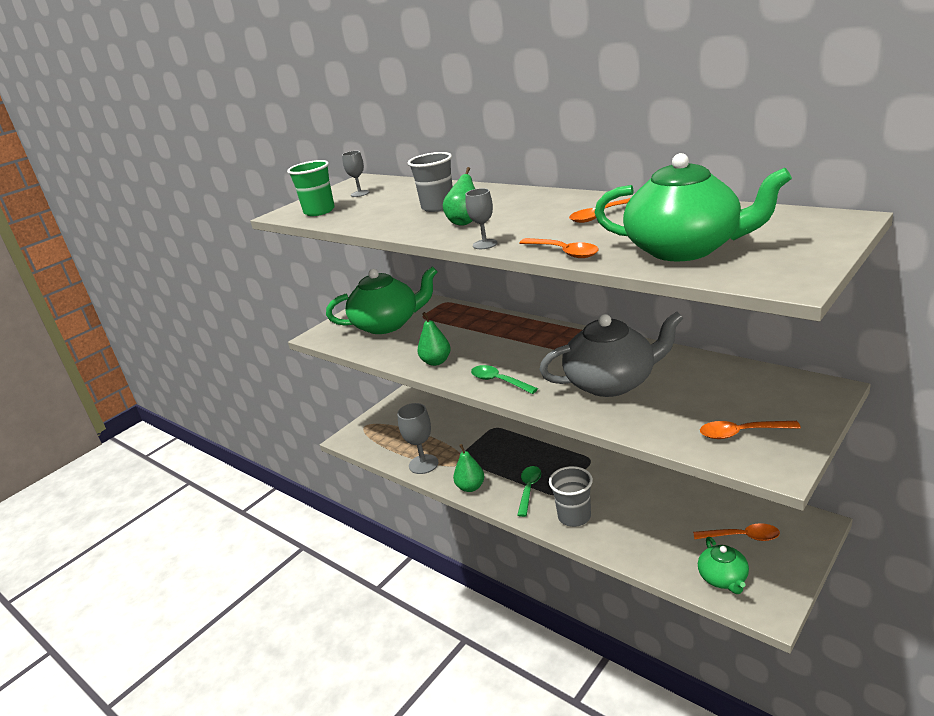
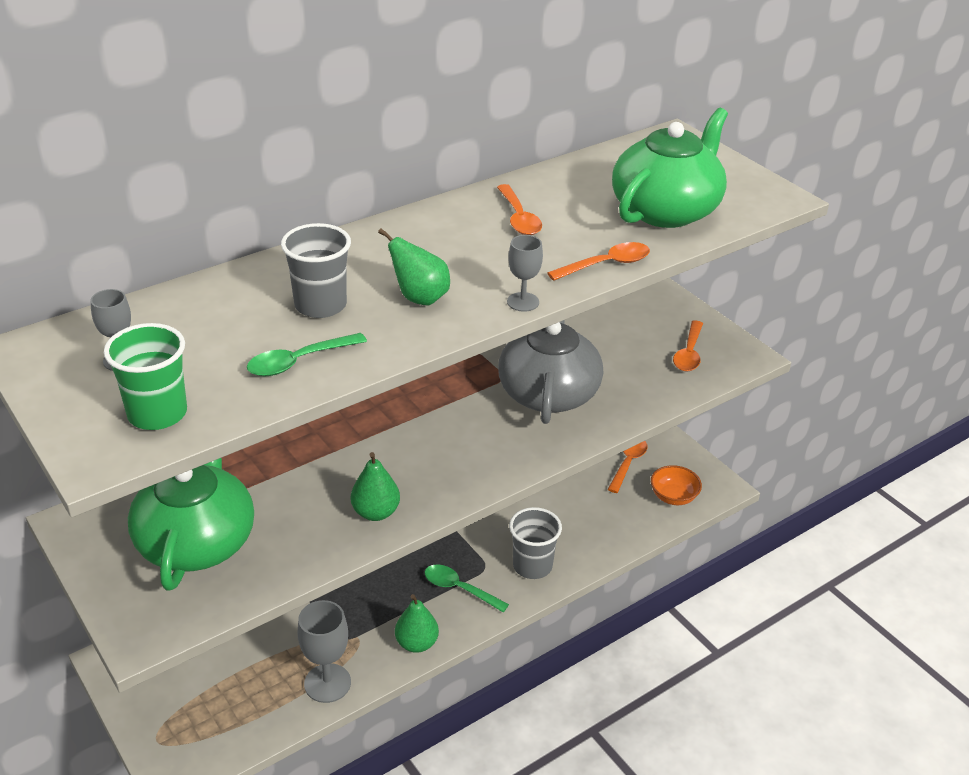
camera: 80 degrees left, 10 degrees up
(499, 381) = (477, 470): green spoon -> green spoon (299, 361)
(723, 578) = (673, 497): green teapot -> orange bowl

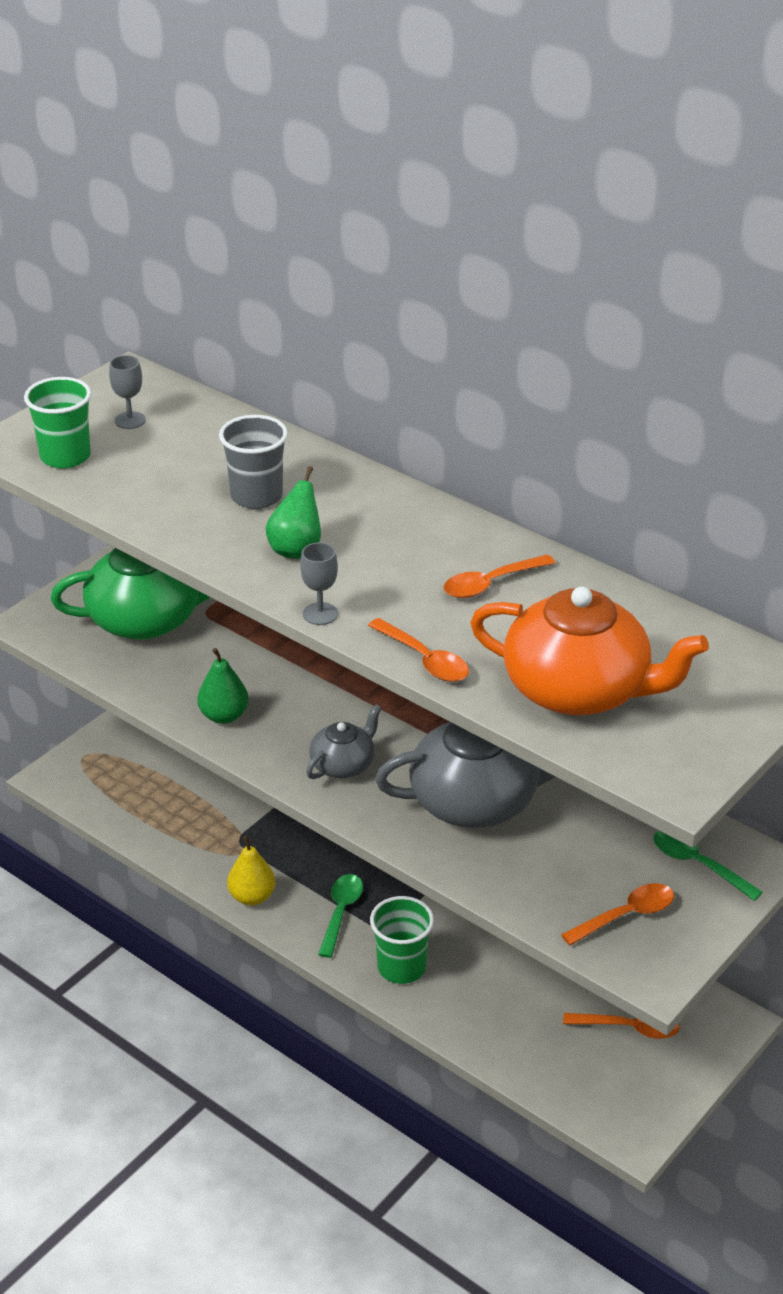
camera: 75 degrees right, 0 degrees up
(299, 361) = (162, 505): green spoon -> green spoon (698, 864)
(327, 683) = (180, 845): grey goblet -> none
(416, 643) = (252, 896): green pear -> yellow pear
(475, 452) = (343, 765): none -> grey teapot
(532, 566) = (401, 967): grey cup -> green cup
(666, 210) = (578, 690): green teapot -> orange teapot
(673, 497) = (587, 1085): orange bowl -> none
(689, 353) = (626, 915): orange spoon -> orange spoon turned 150 degrees clockwise

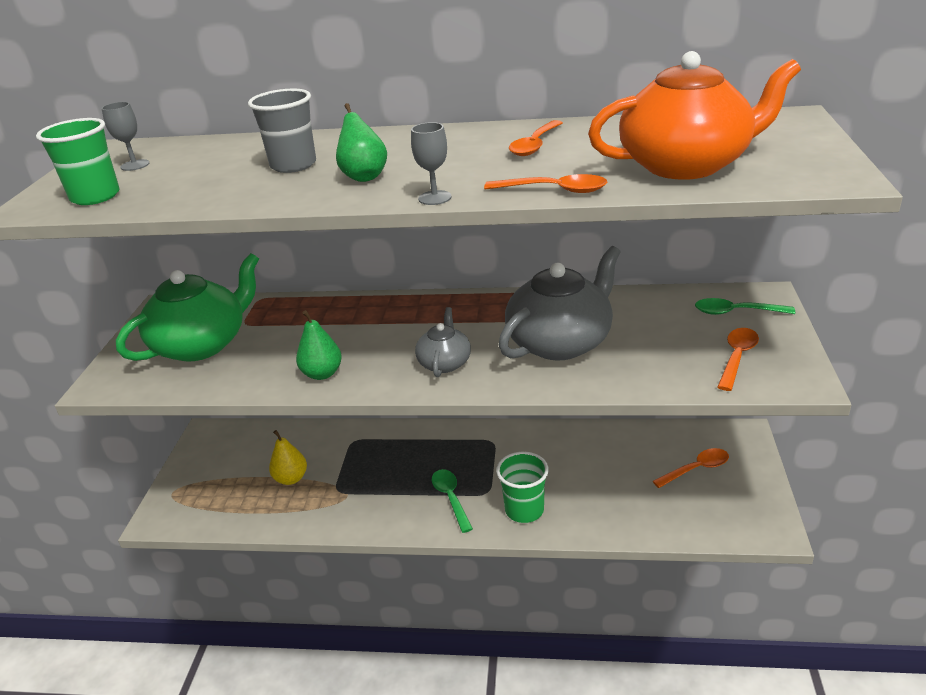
camera: 30 degrees left, 5 degrees down
(252, 896) = (379, 520): yellow pear -> yellow pear (291, 478)

